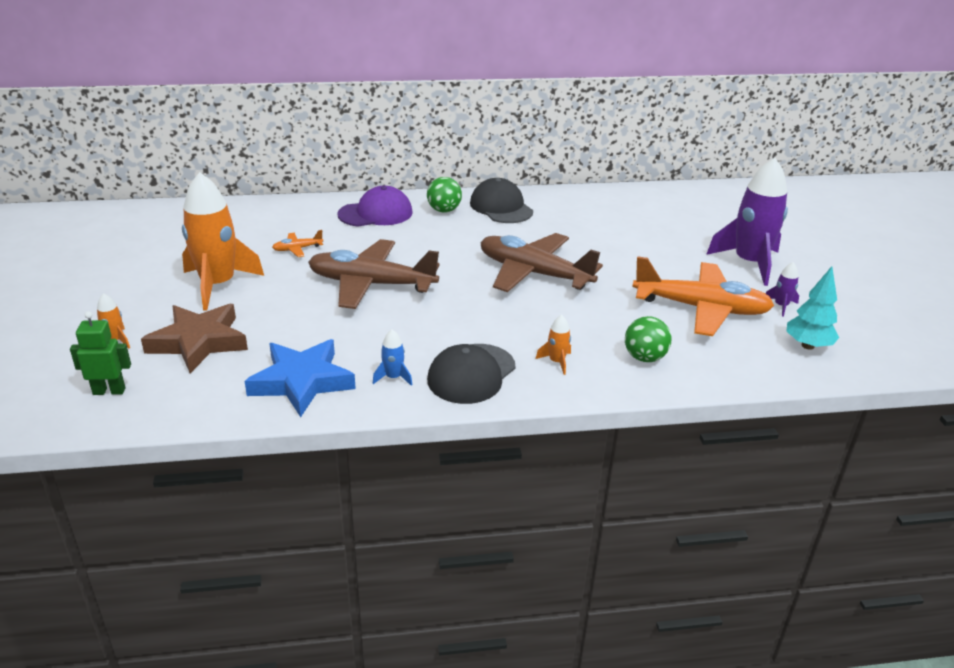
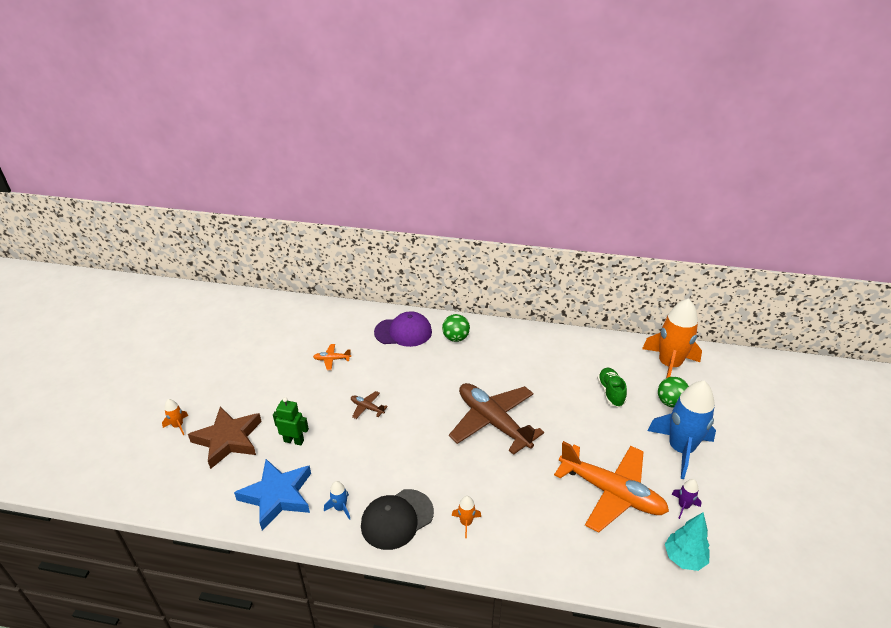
camera: 20 degrees right, 5 degrees up
(109, 391) = (155, 473): green robot -> green robot (294, 441)
(218, 285) = (263, 385): orange rocket -> orange rocket (669, 365)
(371, 284) = (367, 408): brown plane -> brown plane, size x0.40
(501, 207) = (501, 342): black cap -> none
(644, 358) = (537, 536): green ball -> green ball (670, 402)
(648, 230) = (610, 392): none -> green shoe
(749, 263) = (680, 449): purple rocket -> blue rocket

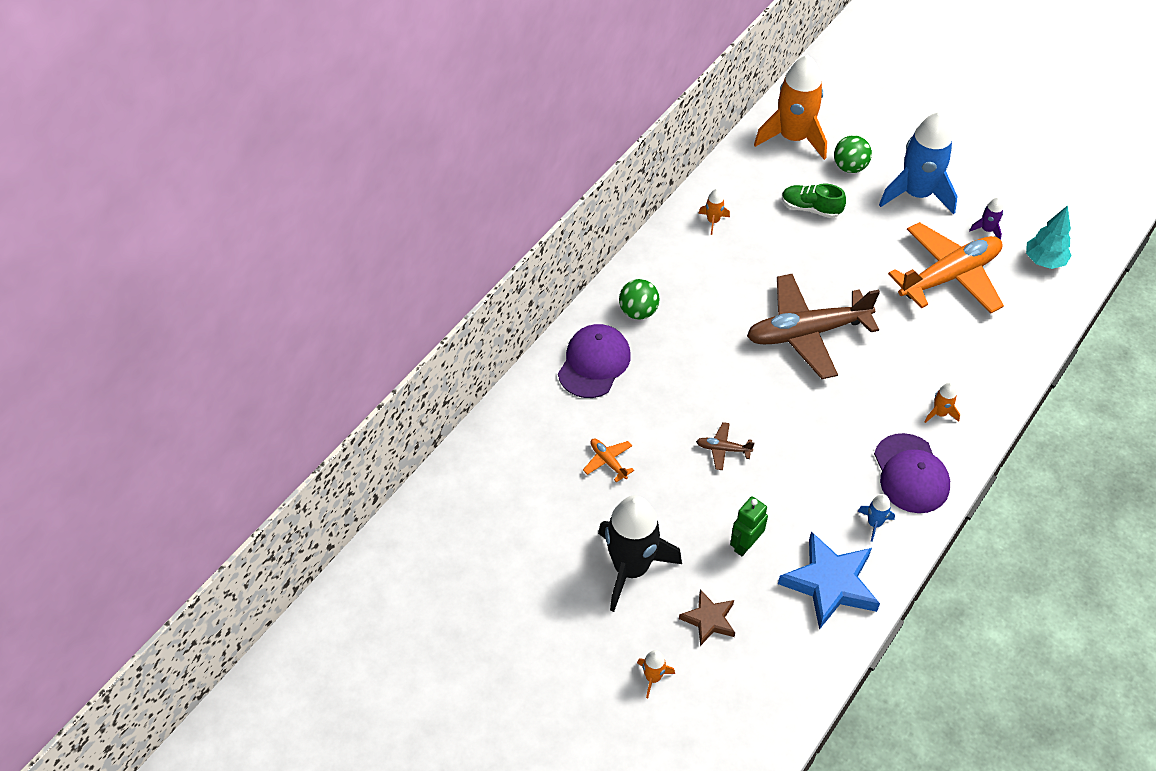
camera: 65 degrees left, 15 degrees up
(228, 439) = (709, 619): brown star -> brown star, size x0.57
(256, 392) = (630, 568): none -> black rocket
(332, 359) = (608, 461): orange plane -> orange plane turned 120 degrees clockwise
(367, 408) = (723, 449): brown plane -> brown plane turned 45 degrees clockwise
(397, 519) = (911, 474): black cap -> purple cap
(557, 348) = (713, 221): none -> orange rocket

